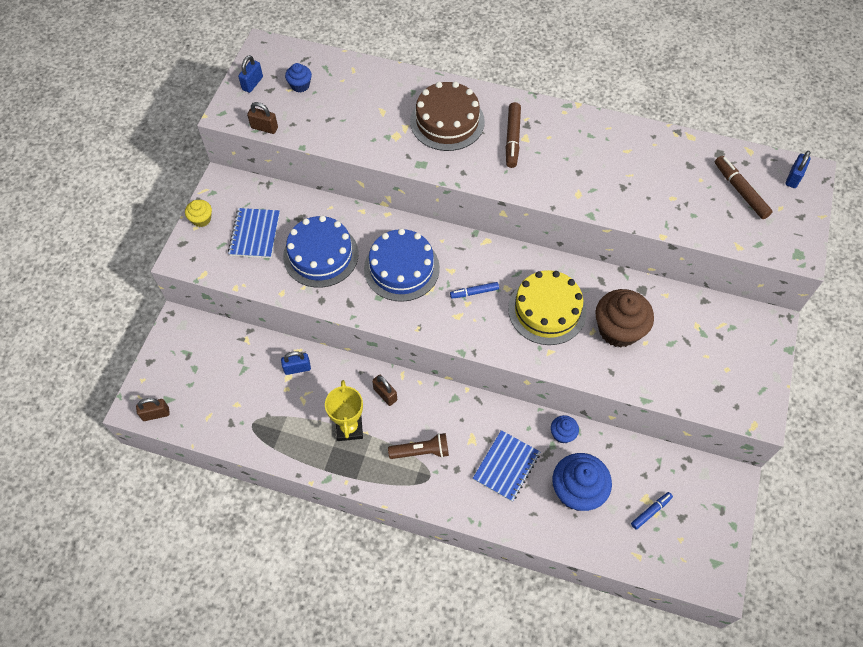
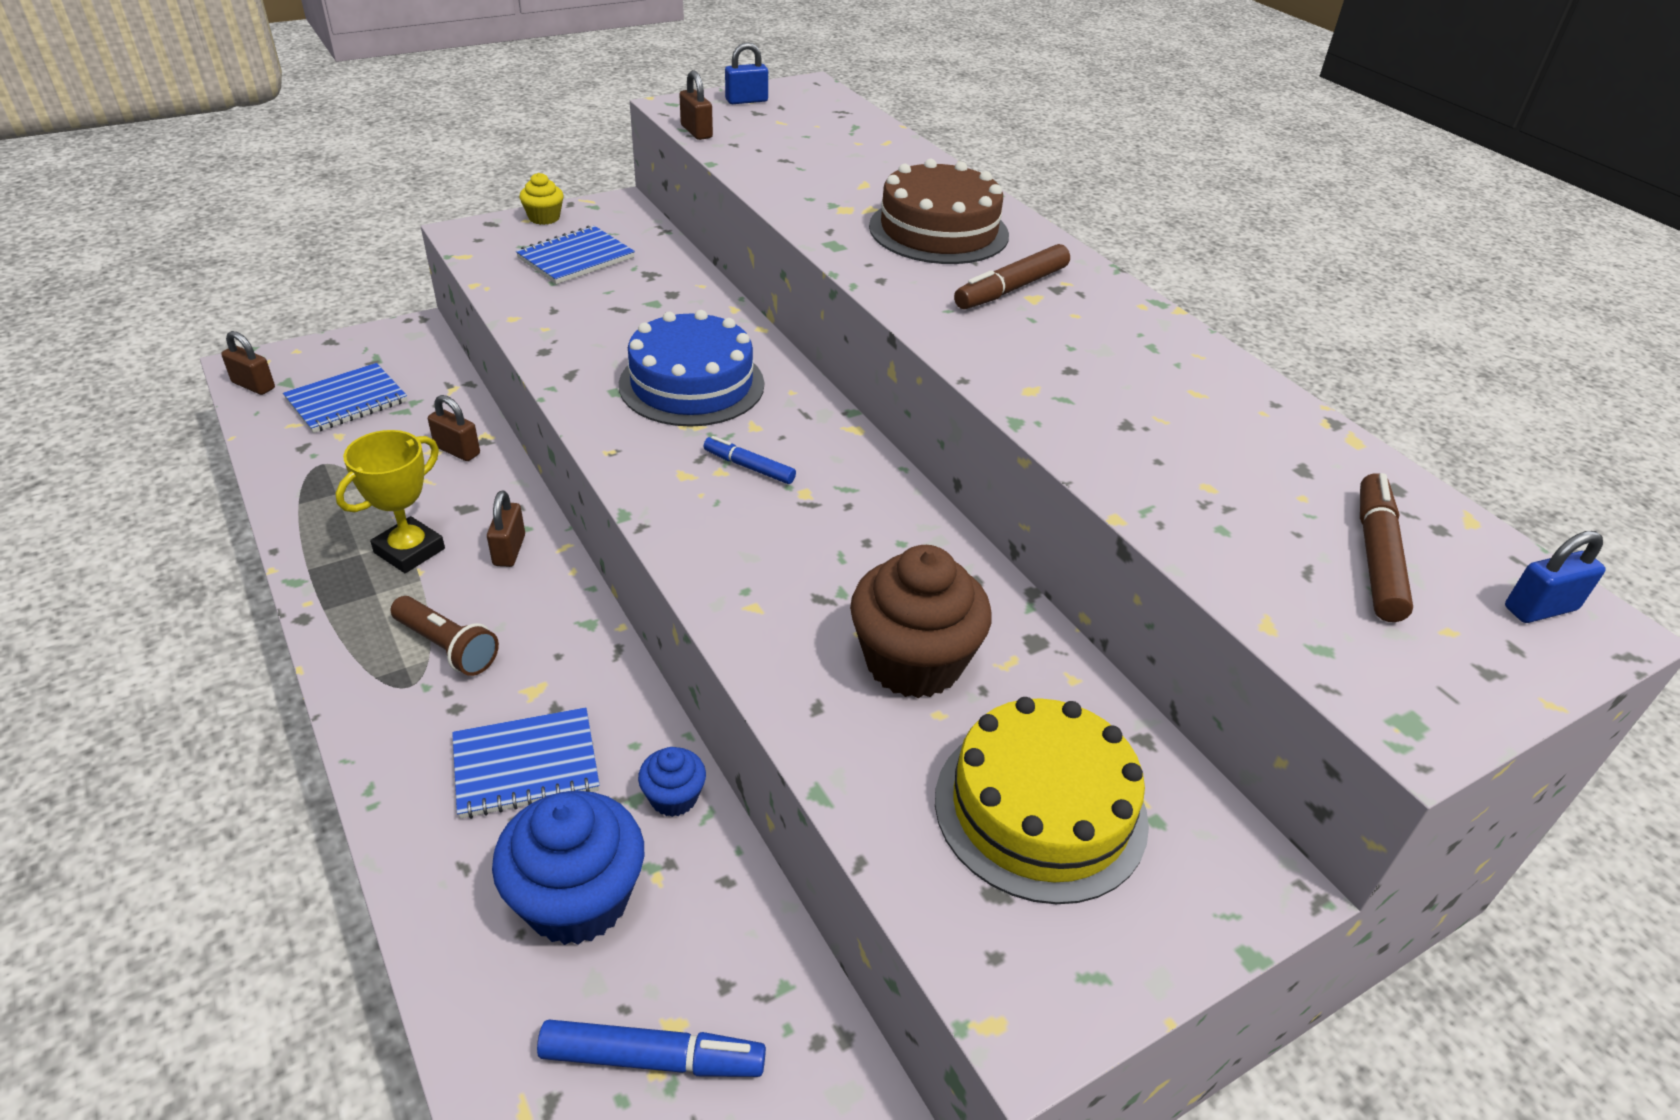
camera: 40 degrees right, 20 degrees down
(211, 385) = (347, 401): none -> blue notebook
(297, 368) = (457, 450): blue padlock -> brown padlock
(300, 85) = (798, 124): blue cupcake -> none
(321, 255) = (615, 315): blue cake -> none
(547, 310) = (827, 556): yellow cake -> yellow cake (1040, 809)
(651, 511) = (652, 1058): blue marker -> blue marker, size x1.57

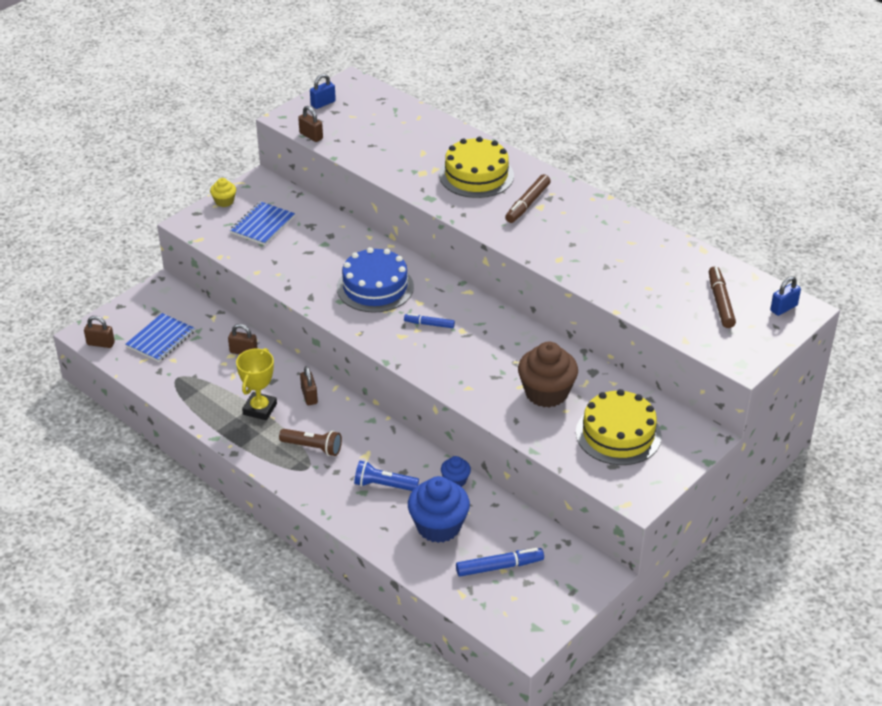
camera: 15 degrees left, 0 degrees up
(526, 765) = (384, 485): blue notebook -> blue flashlight
(938, 230) = (476, 175): brown cake -> yellow cake

